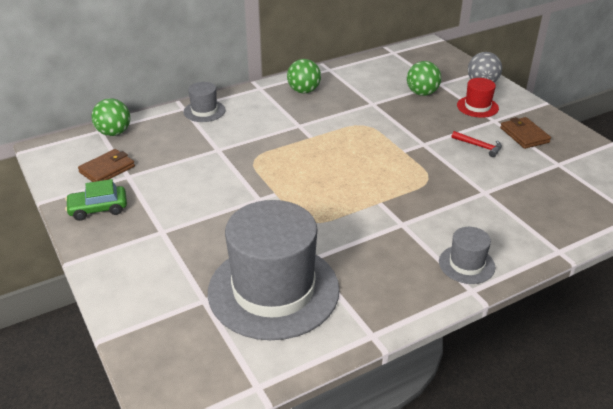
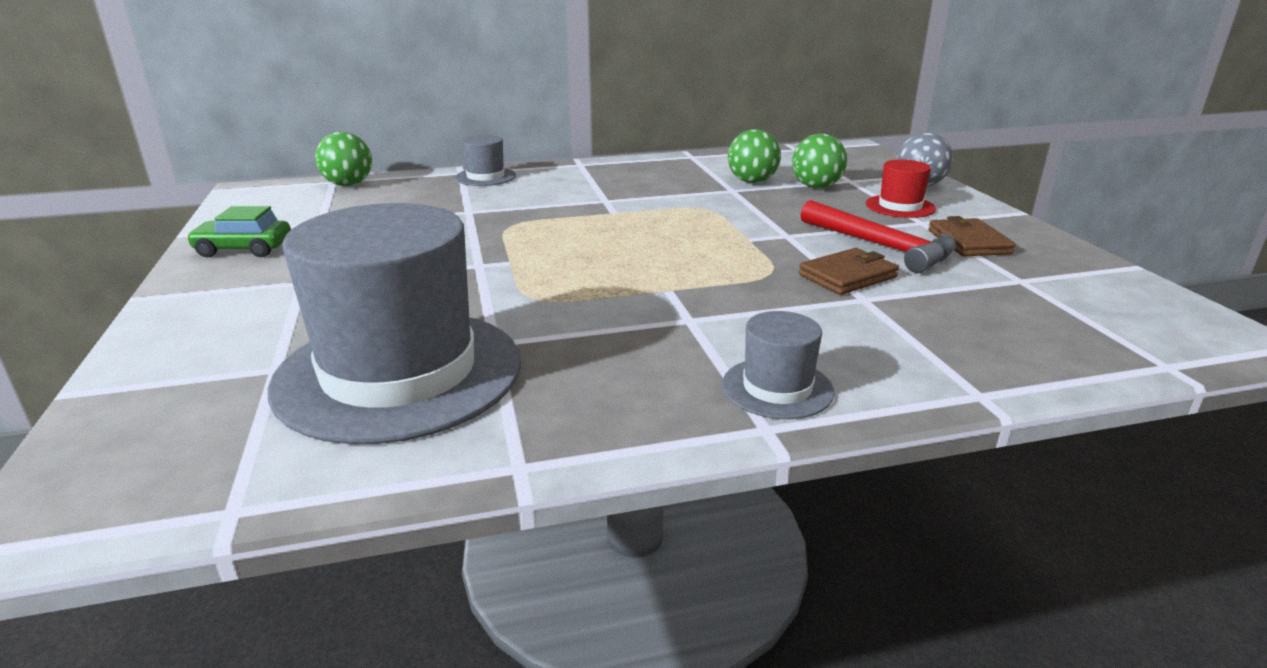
camera: 15 degrees right, 10 degrees down
(107, 169) = (301, 214): brown wallet -> brown wallet (847, 276)
(304, 91) = (639, 171): green ball -> green ball (752, 182)
(479, 146) = (881, 246): red hammer -> red hammer, size x1.88

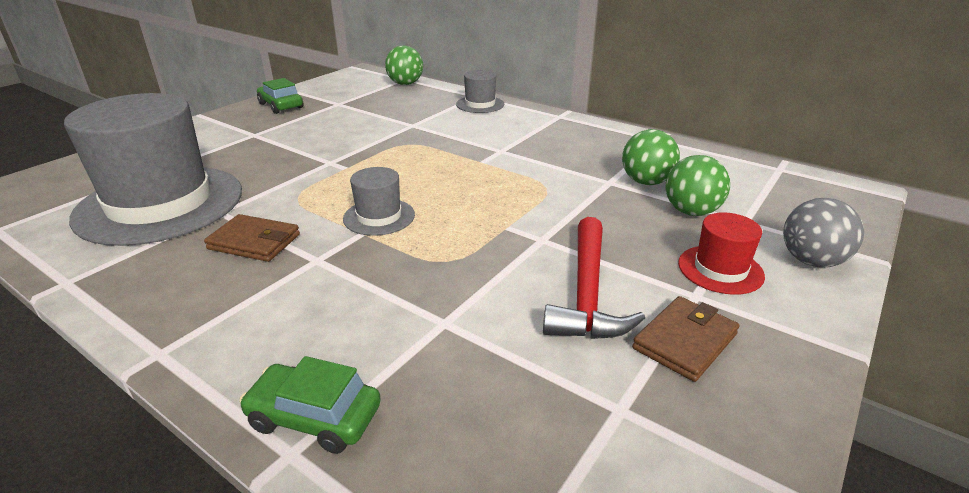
camera: 50 degrees right, 5 degrees up
(777, 388) = (227, 336): grey hat -> grey hat (379, 217)
(847, 276) = (486, 298): brown wallet -> brown wallet (254, 242)
(943, 376) = (314, 417): none -> green car

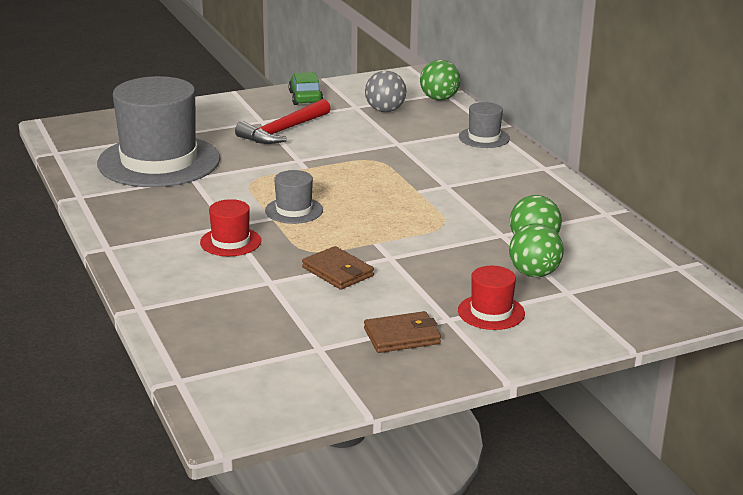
camera: 30 degrees right, 5 degrees down
(254, 242) = (199, 204): brown wallet -> brown wallet (337, 272)
(314, 417) = (162, 299): green car -> none
(339, 281) = (230, 242): none -> red hat
(587, 292) = (377, 295): red hammer -> red hammer (283, 131)
(811, 261) = (571, 329): grey ball -> grey ball (385, 110)

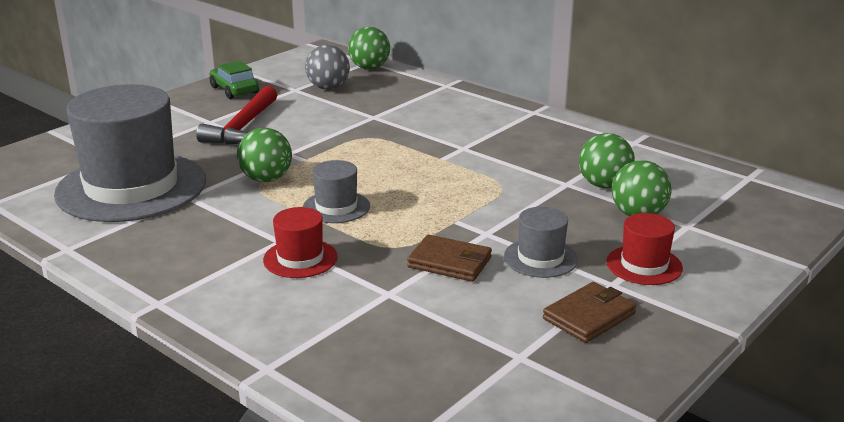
camera: 25 degrees left, 0 degrees up
(262, 177) = (266, 179): none -> green ball
(484, 138) = (449, 95): grey hat -> grey hat (540, 258)

